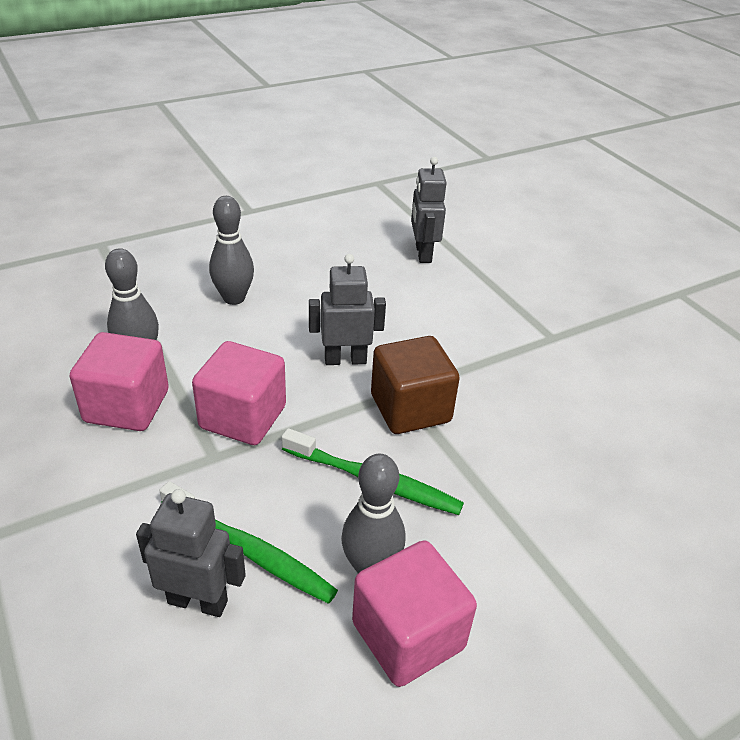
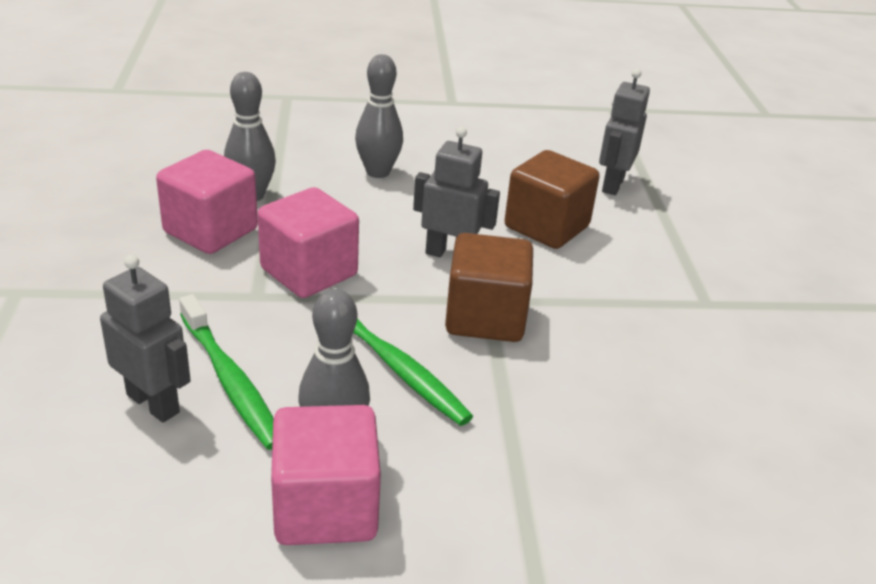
camera: 25 degrees right, 5 degrees down
(400, 308) = (546, 227): none -> brown cube

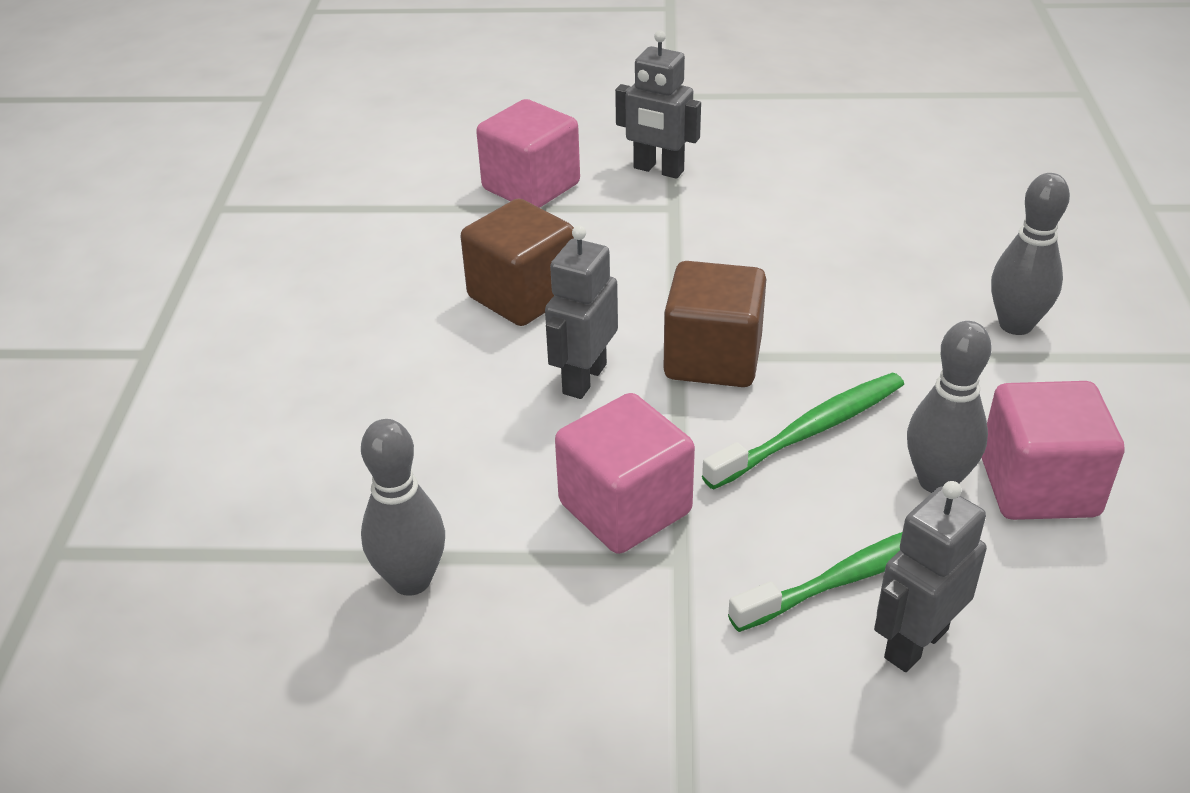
camera: 80 degrees left, 5 degrees up
(210, 231) = (515, 622): pink cube -> pink cube (531, 187)
(378, 172) = (360, 439): grey bowling pin -> grey bowling pin (1015, 325)
(612, 185) = (426, 234): grey robot -> grey robot (658, 170)

